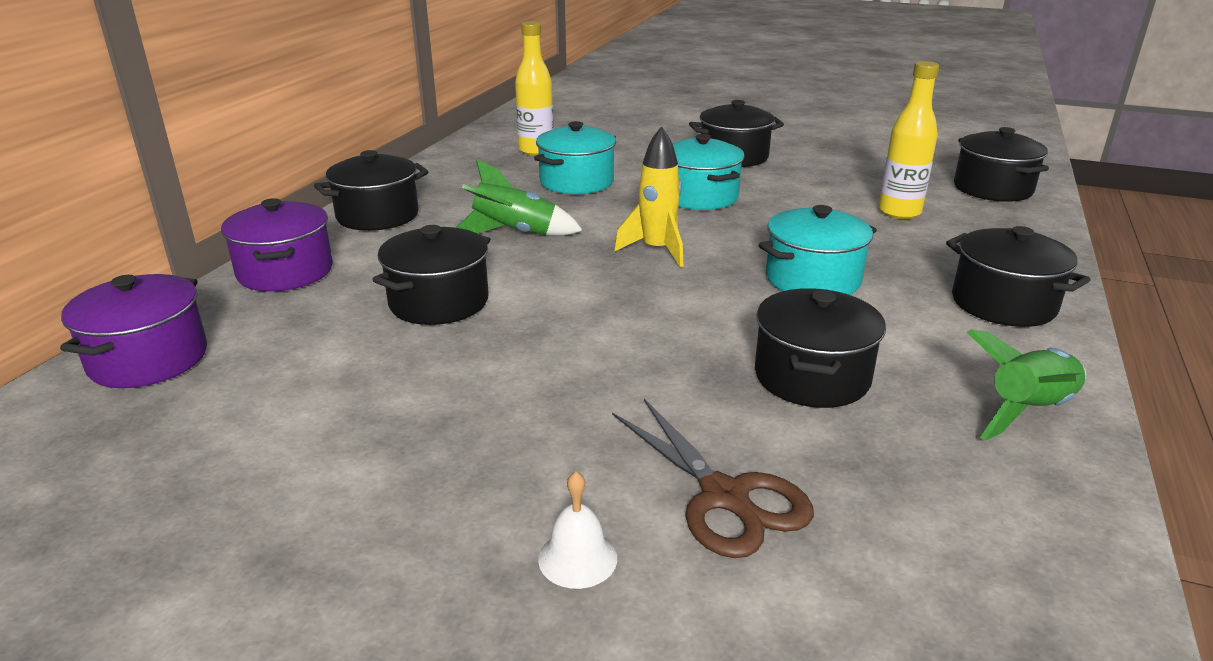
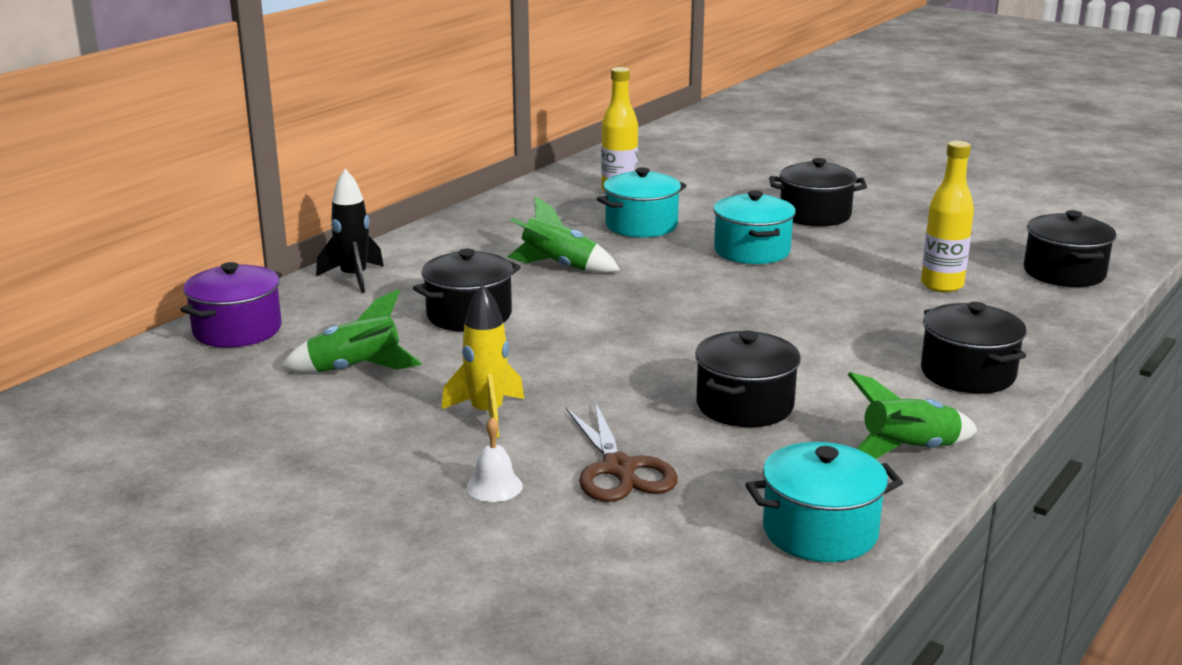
camera: 15 degrees right, 5 degrees down
(285, 272) = (354, 278): purple pot -> black rocket
(322, 395) = (355, 369): none -> green rocket
(377, 216) = (445, 239): black pot -> none
(657, 250) = (679, 295): yellow rocket -> yellow rocket (487, 414)
(813, 279) = (805, 334): turquoise pot -> turquoise pot (820, 531)

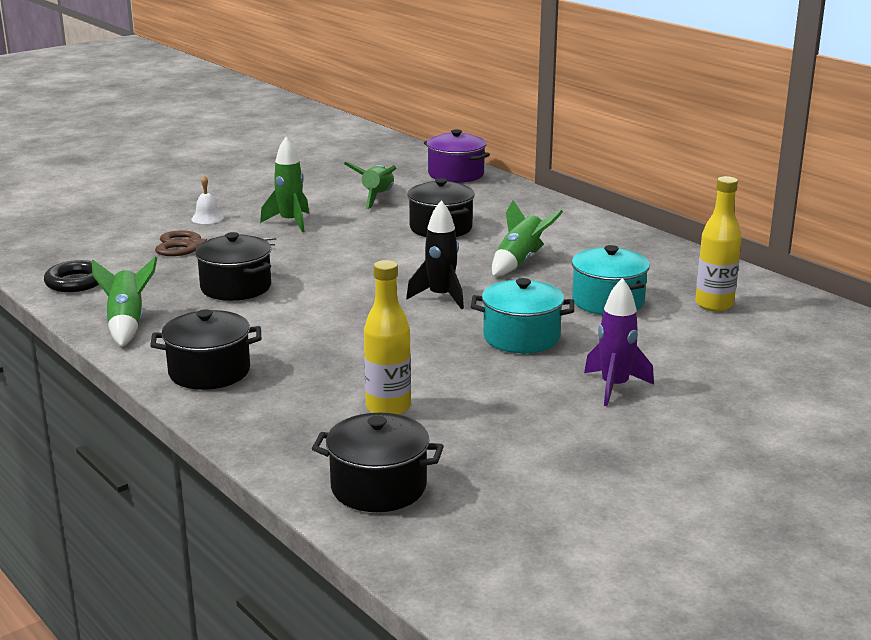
camera: 105 degrees right, 0 degrees up
(354, 278) = (528, 202): black rocket -> black rocket (441, 297)
(487, 414) = (290, 222): yellow rocket -> green rocket
(815, 215) = (614, 387): black pot -> purple rocket
(820, 531) = (75, 282): turquoise pot -> black ring

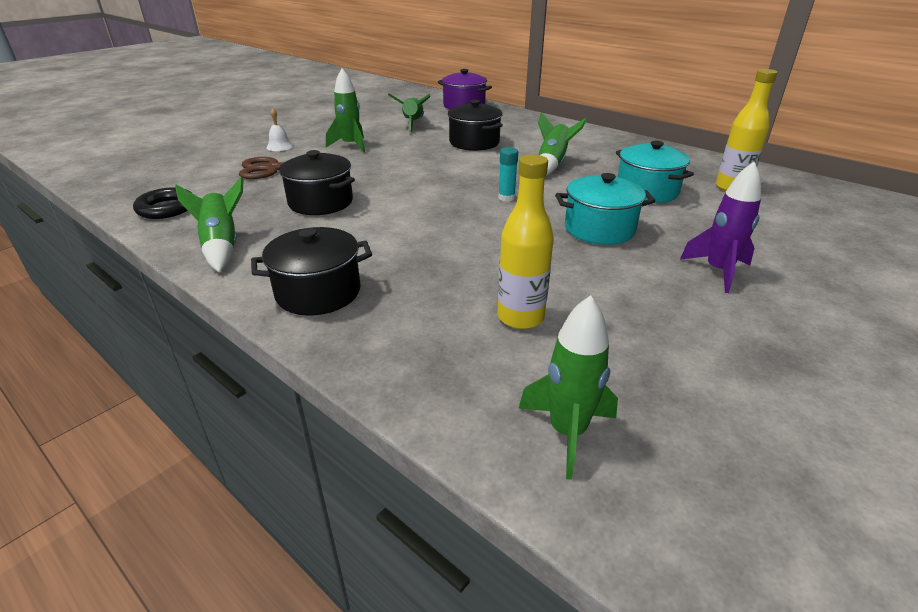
camera: 10 degrees left, 10 degrees up
(378, 487) = (567, 432): black pot -> green rocket
(441, 297) = (506, 198): black rocket -> turquoise glue stick

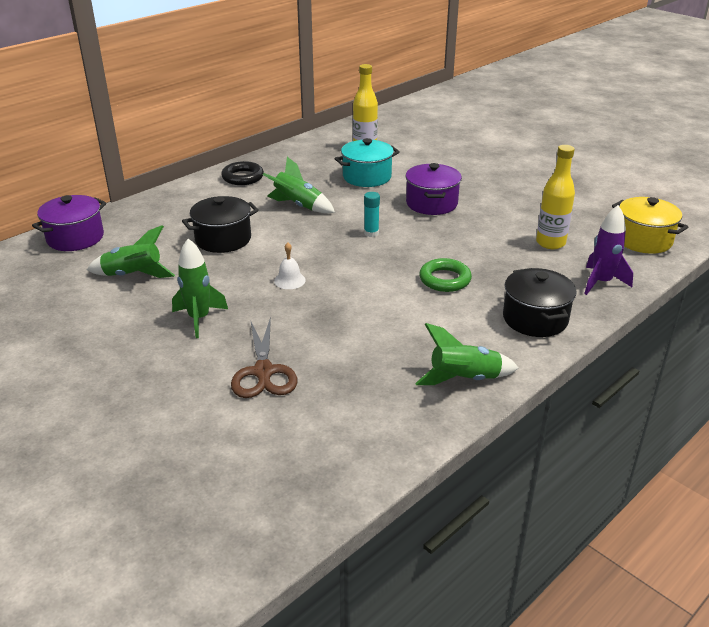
camera: 85 degrees left, 0 degrees up
(166, 208) = (373, 438): black ring -> black ring (242, 177)
(280, 146) = (178, 376): white bell -> white bell (289, 280)
(321, 202) = (369, 329): black pot -> none
(410, 237) = (445, 279): none -> green ring
(567, 432) = (643, 240): green rocket -> yellow pot
(599, 229) = (431, 203): turquoise pot -> purple pot
(718, 271) = (488, 177): purple rocket -> purple rocket (601, 282)

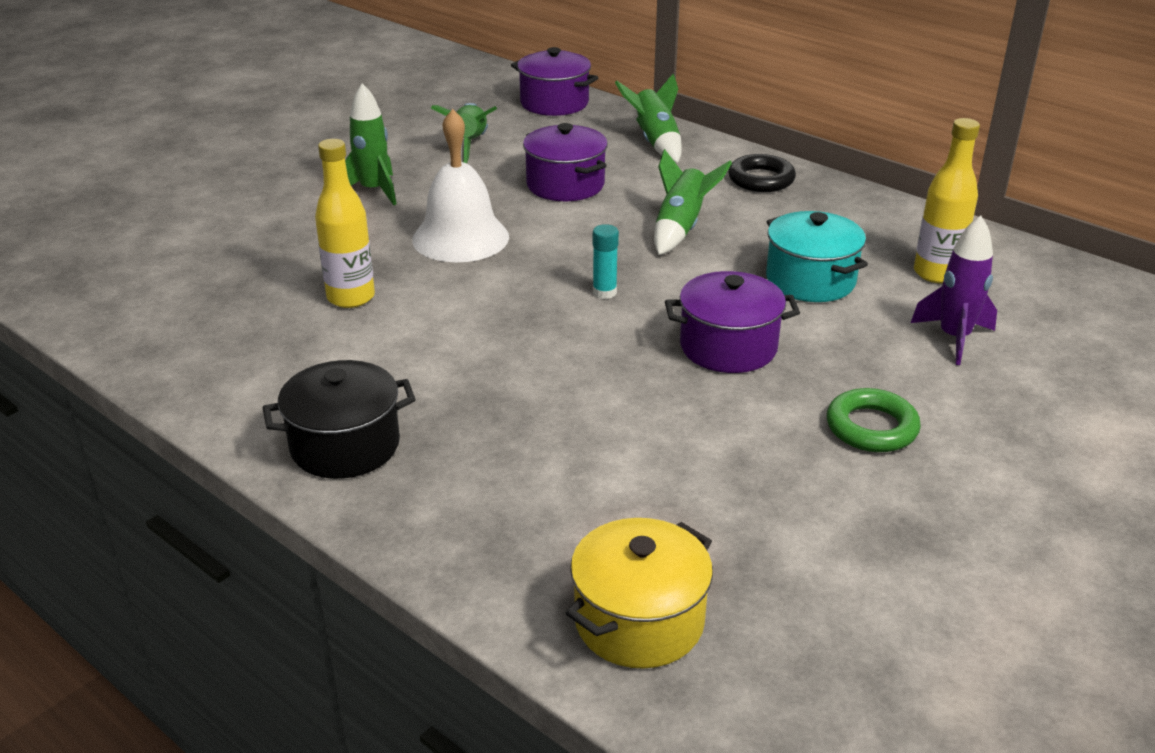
camera: 85 degrees right, 0 degrees up
(223, 239) = (565, 185): black pot -> purple pot
(263, 372) = (259, 238): brown scissors -> none
(289, 280) = (460, 238): white bell -> white bell, size x2.21
(445, 279) = (465, 360): green ring -> green ring (871, 427)
(464, 379) = (207, 375): green rocket -> green rocket (655, 142)
(550, 243) = (603, 481): yellow bottle -> yellow bottle (351, 297)
(601, 282) = (458, 534): purple rocket -> purple rocket (954, 338)

